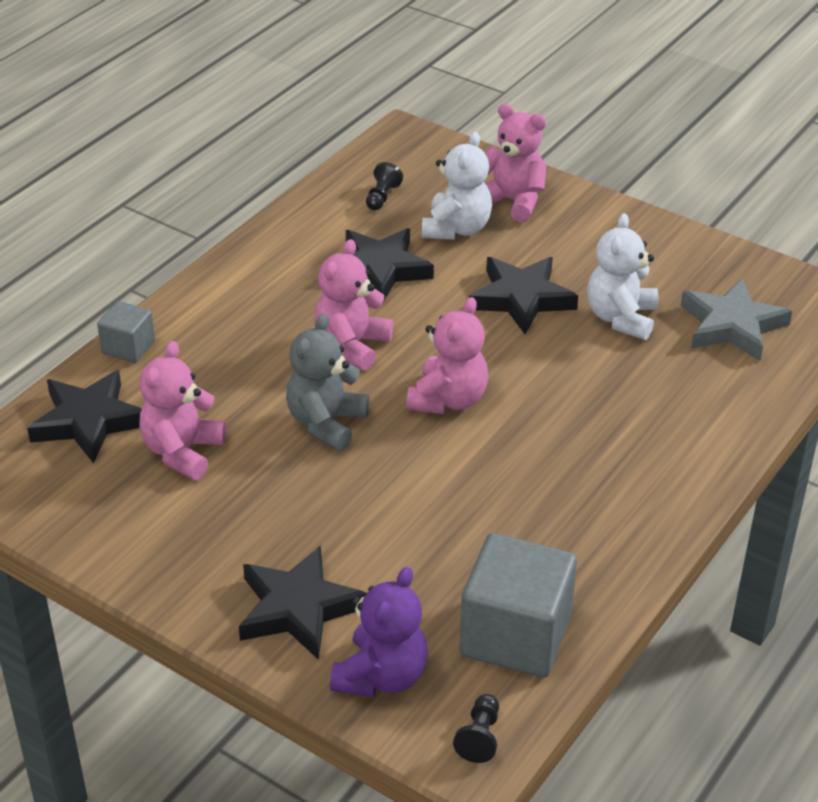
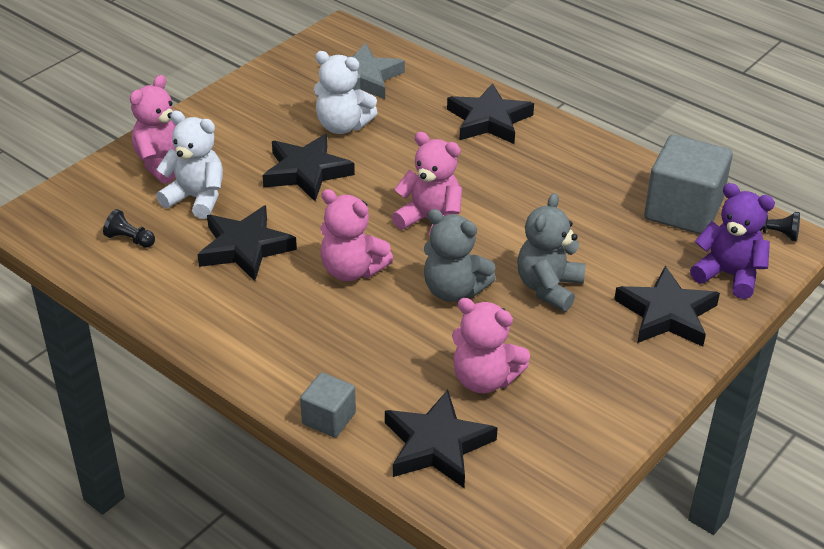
camera: 85 degrees left, 0 degrees up
(338, 501) = (548, 288): none -> grey teddy bear
(673, 442) = (489, 120): none -> black star

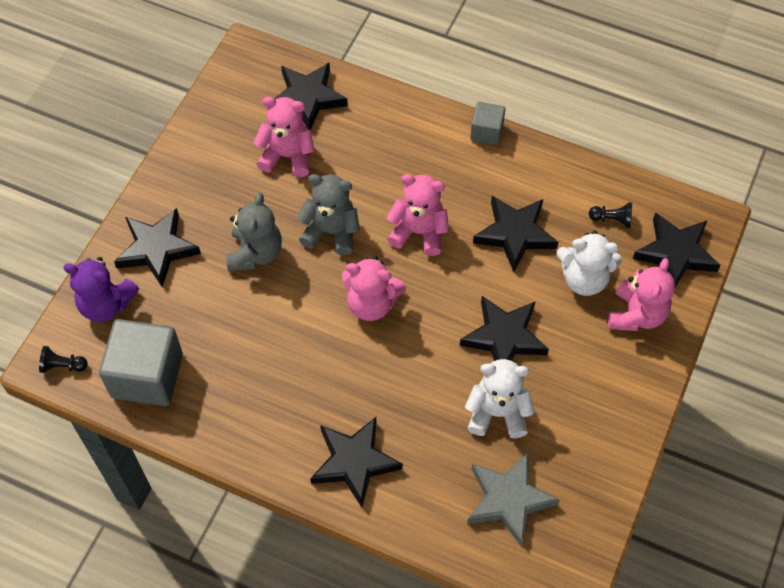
camera: 165 degrees right, 20 degrees up
(86, 200) = (675, 253): none -> black star
(329, 418) = (386, 100): grey cube -> grey cube (486, 132)

